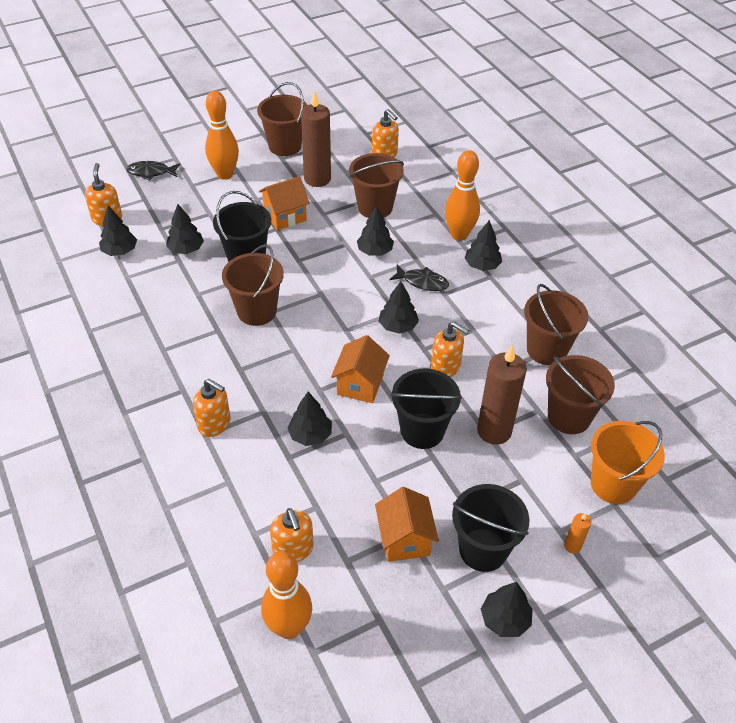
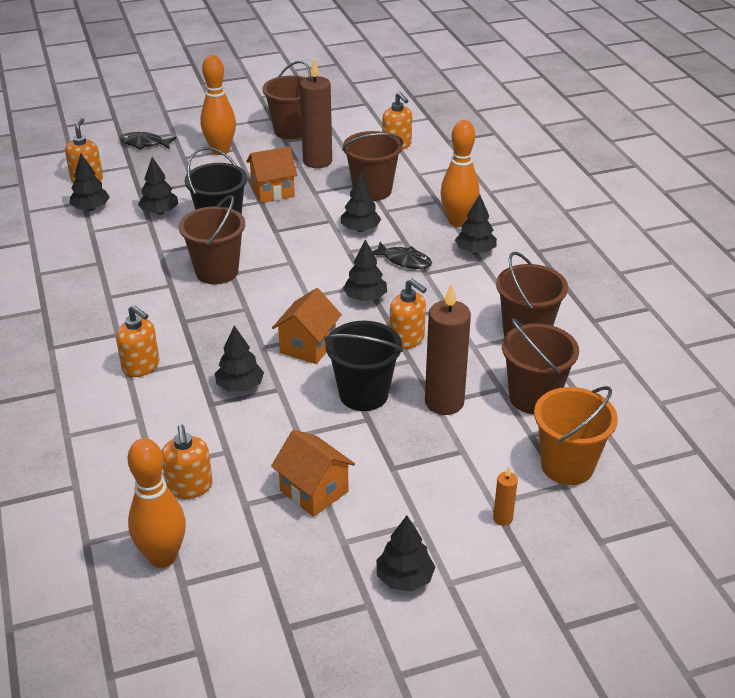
camera: 10 degrees right, 10 degrees down
(404, 539) = (314, 491): orange house -> orange house turned 45 degrees counterclockwise
(483, 550) = (399, 510): black bucket -> none

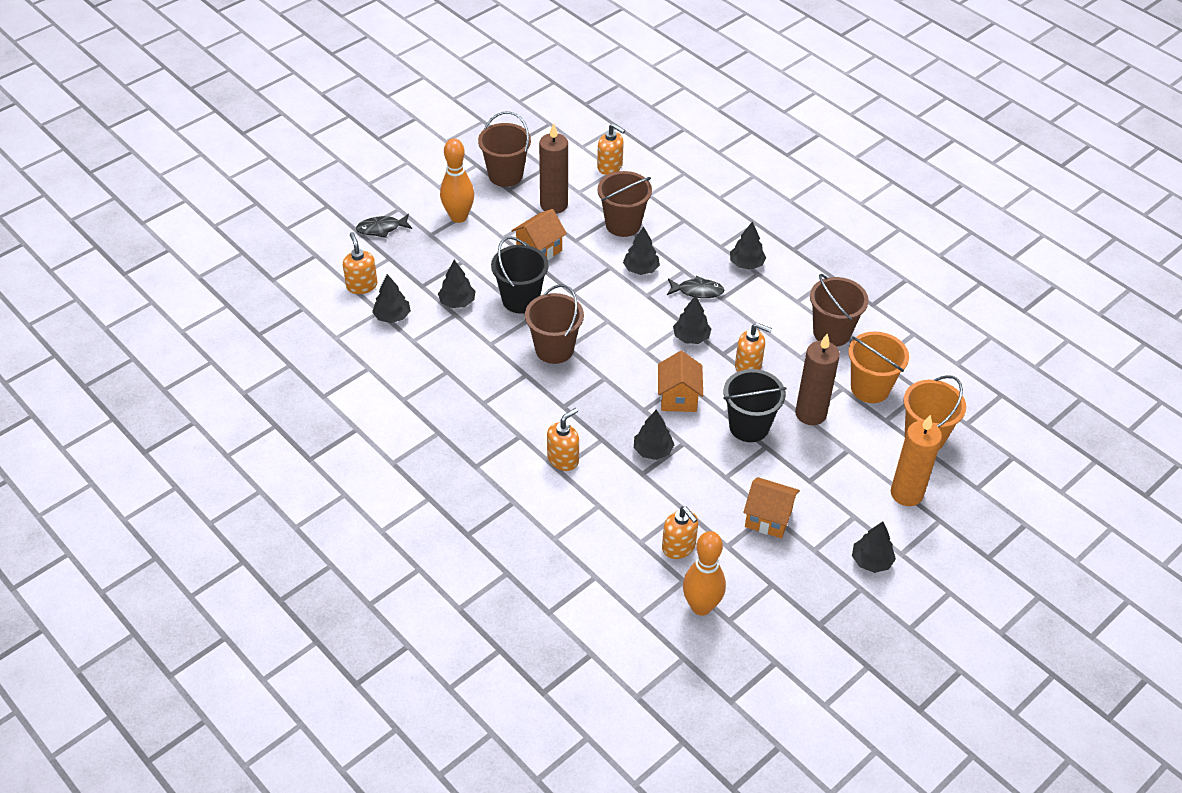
camera: 25 degrees left, 10 degrees up
(141, 366) = (563, 459): orange soap dispenser -> orange soap dispenser turned 60 degrees counterclockwise
(458, 222) = (714, 237): orange bowling pin -> none
(502, 518) = (906, 493): orange candle -> orange candle, size x2.24
(533, 397) = (870, 388): brown bucket -> orange bucket

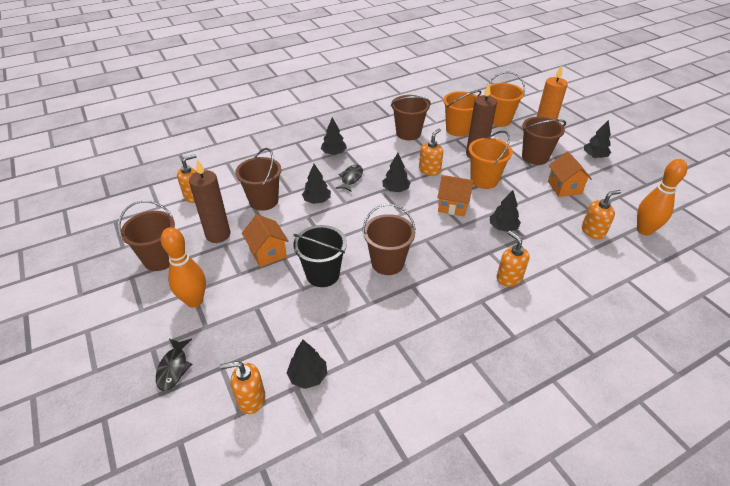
camera: 75 degrees left, 5 degrees down
(457, 302) = (308, 319): black tree -> none
(749, 426) = (484, 180): black bucket -> orange bucket
(768, 518) = (564, 187): orange house -> orange house turned 45 degrees counterclockwise
(834, 484) = (535, 157): none -> brown bucket

